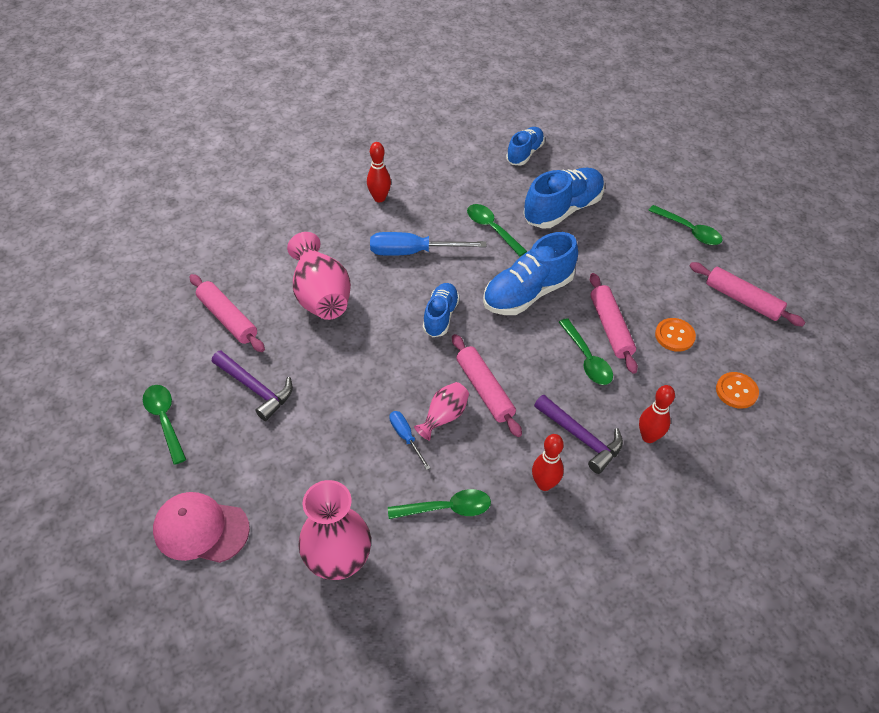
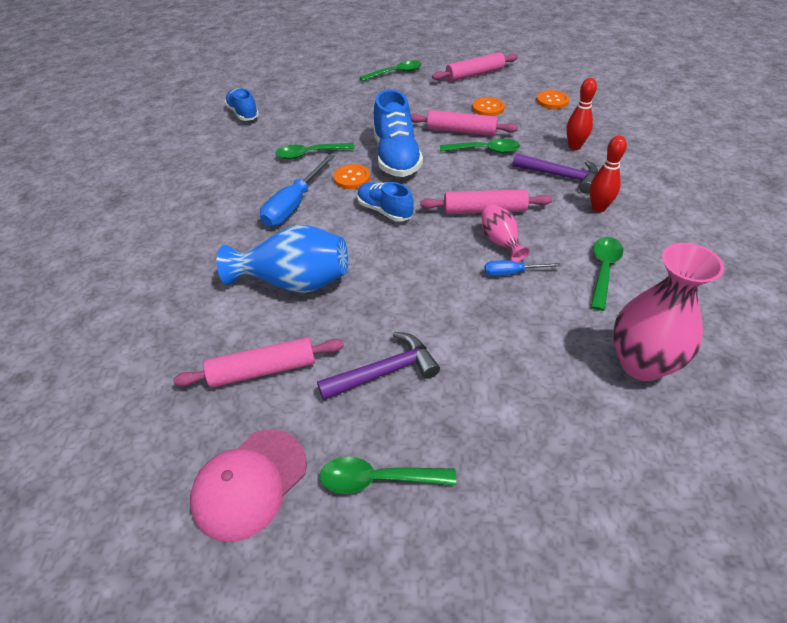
camera: 60 degrees left, 5 degrees down
(201, 529) = (563, 481): pink cap -> pink cap (249, 483)
(321, 295) = (295, 282): pink vase -> blue vase
(379, 198) = (205, 206): red bowling pin -> none
(474, 274) = (352, 178): none -> orange button
(563, 209) = (323, 115): blue shoe -> none
(581, 438) = (561, 176): purple hammer -> purple hammer turned 45 degrees clockwise

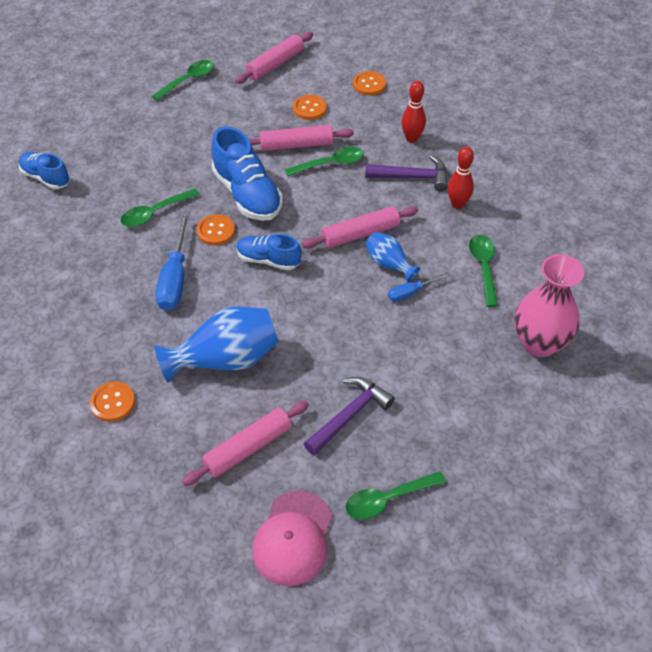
camera: 25 degrees left, 5 degrees up
(172, 289) = (113, 402): none -> orange button
(501, 242) = (389, 264): pink vase -> blue vase

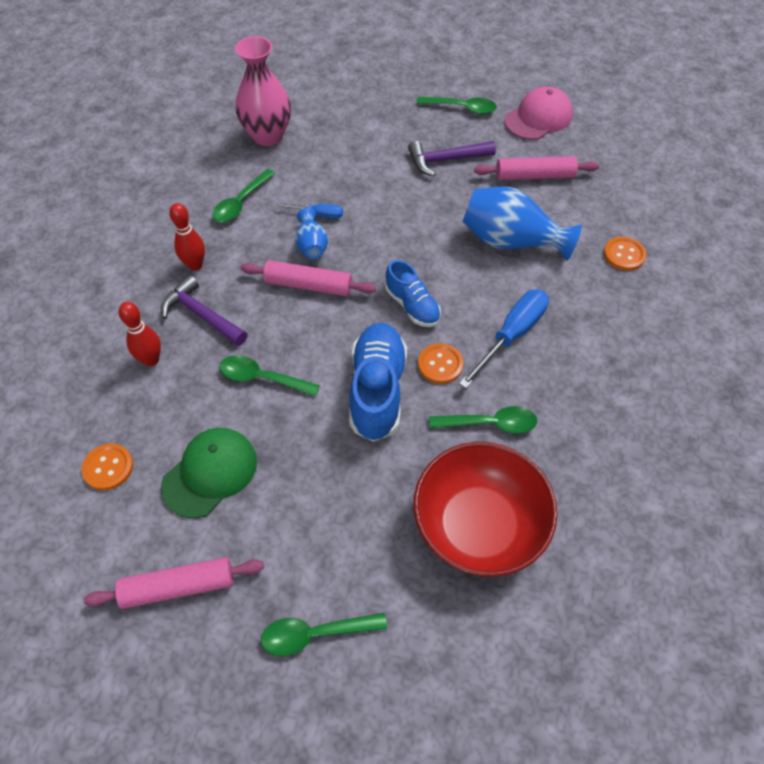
camera: 145 degrees left, 5 degrees up
(46, 178) = (597, 557): blue shoe -> none
(128, 159) = (478, 526): none -> red bowl
(296, 145) = (273, 426): pink rolling pin -> none
(309, 108) = (210, 473): orange button -> green cap

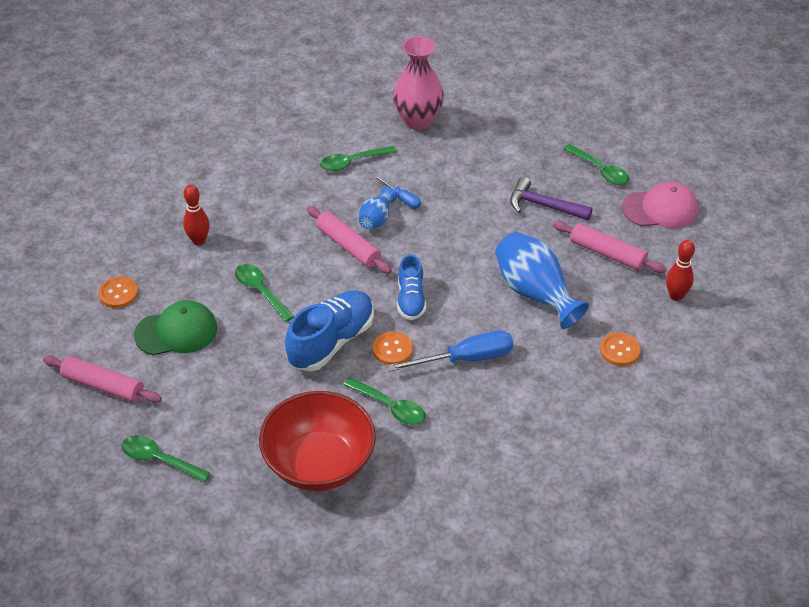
camera: 35 degrees right, 10 degrees down
(195, 265) = (281, 191): red bowling pin -> red bowling pin (676, 296)
(201, 315) = (256, 228): purple hammer -> none

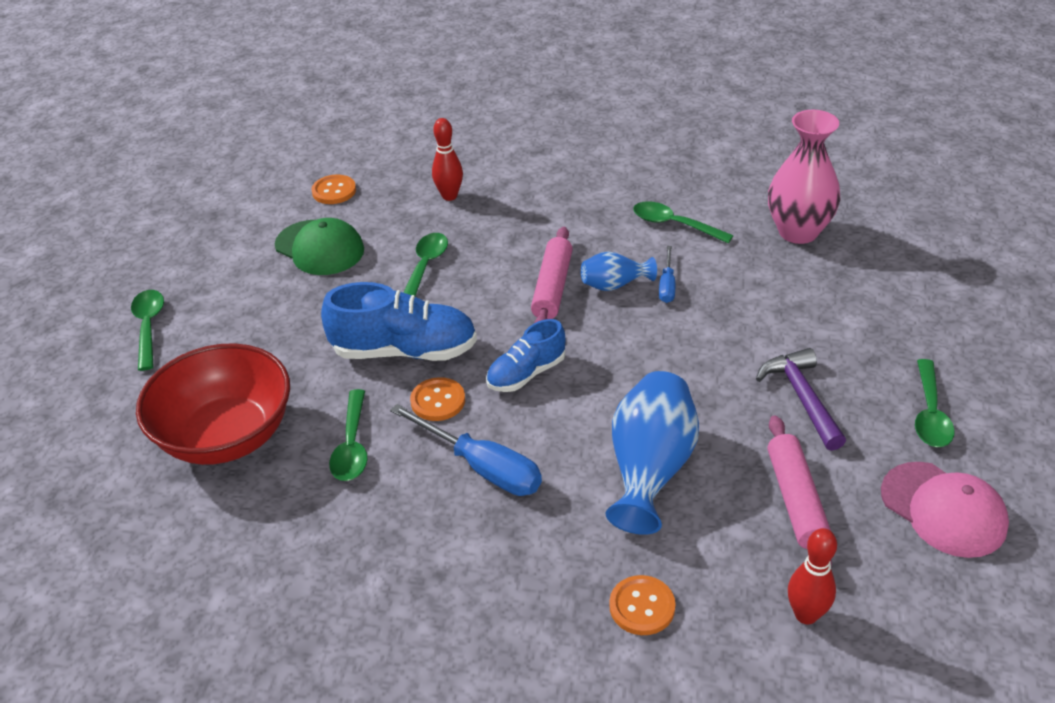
camera: 55 degrees right, 5 degrees down
(103, 385) = (213, 245): pink rolling pin -> none

